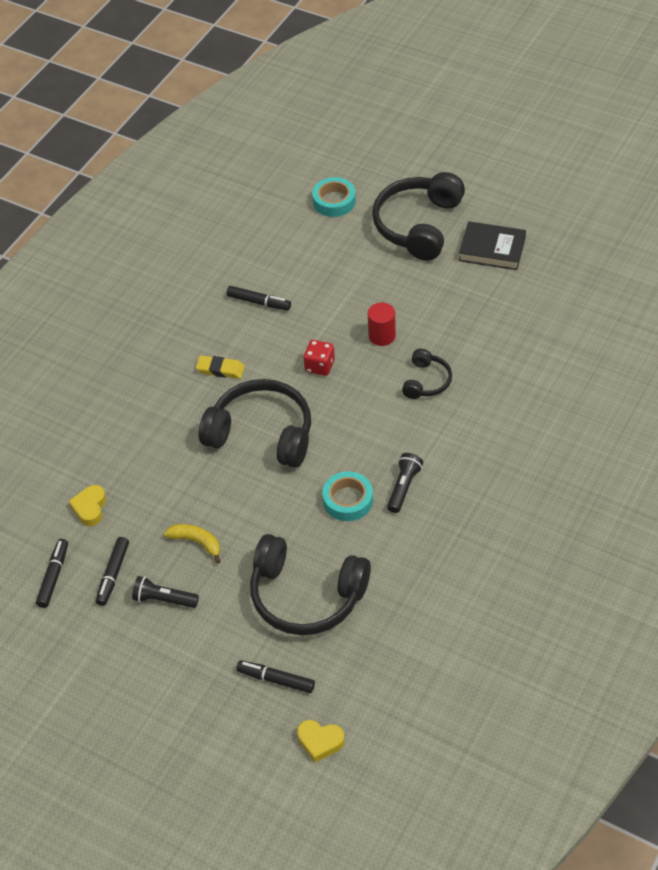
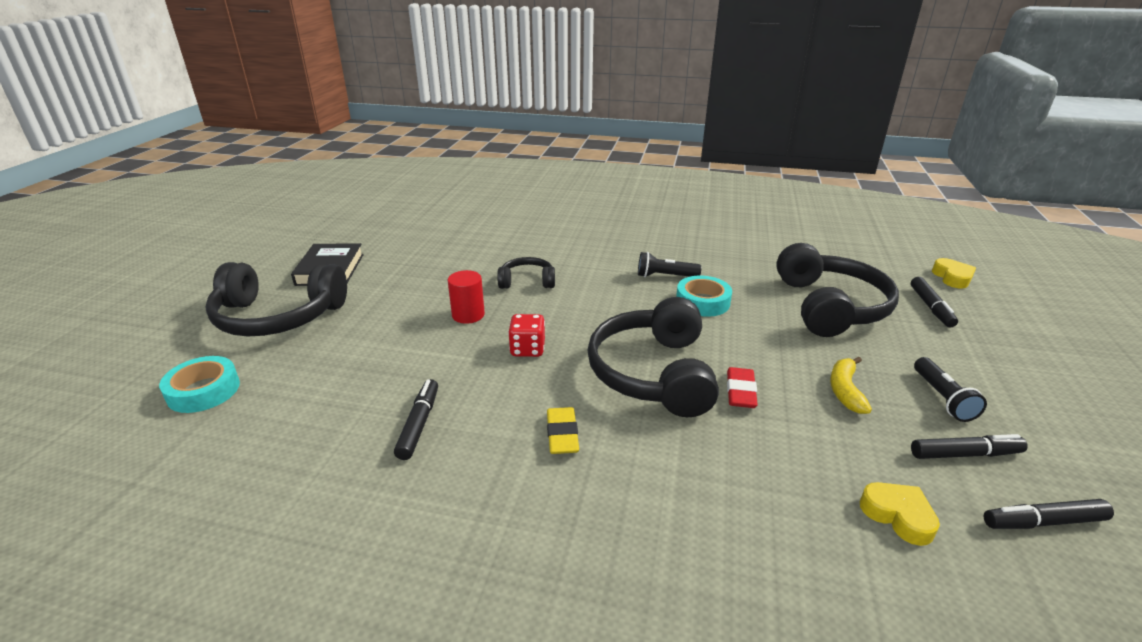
camera: 110 degrees left, 20 degrees down
(90, 508) = (898, 516): yellow heart -> yellow heart turned 120 degrees counterclockwise
(221, 478) = (740, 391): none -> red eraser

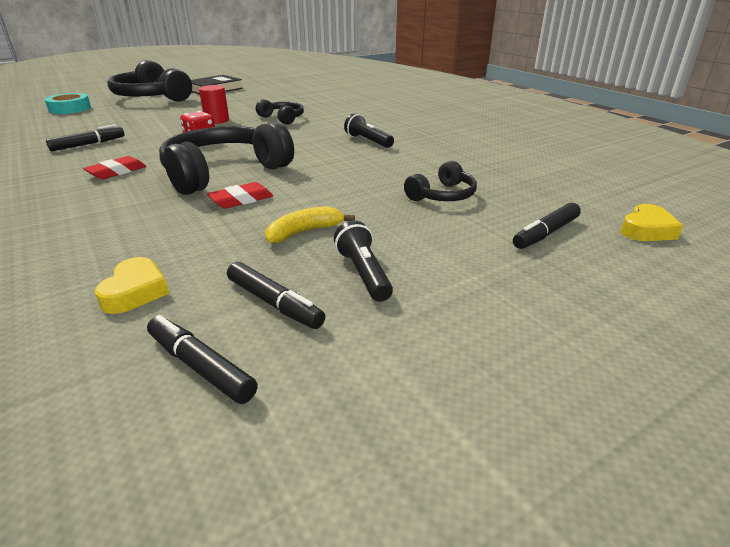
camera: 45 degrees right, 0 degrees up
(562, 434) = (117, 172): yellow eraser -> red eraser
(702, 302) = (353, 159): turquoise tape -> none
(829, 306) = (442, 195): black headphones -> black headphones, size x0.51
(942, 398) = (363, 274): black flashlight -> black flashlight turned 120 degrees clockwise

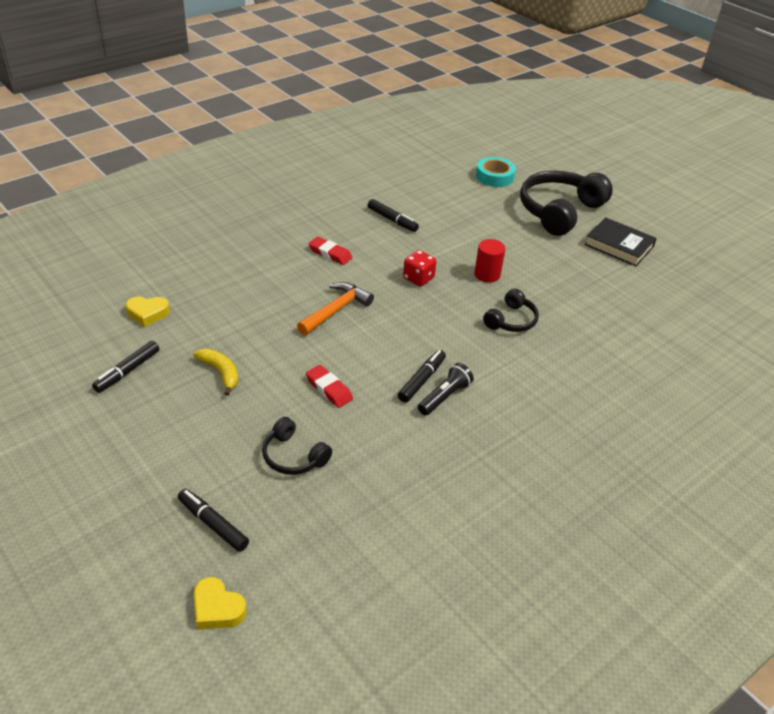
camera: 80 degrees right, 10 degrees up
(200, 366) = (75, 354): black marker -> black marker (422, 380)
(224, 172) = (336, 310): black headphones -> orange hammer
(241, 200) = (278, 330): red eraser -> red eraser (329, 389)
(363, 274) = (157, 409): black flashlight -> none

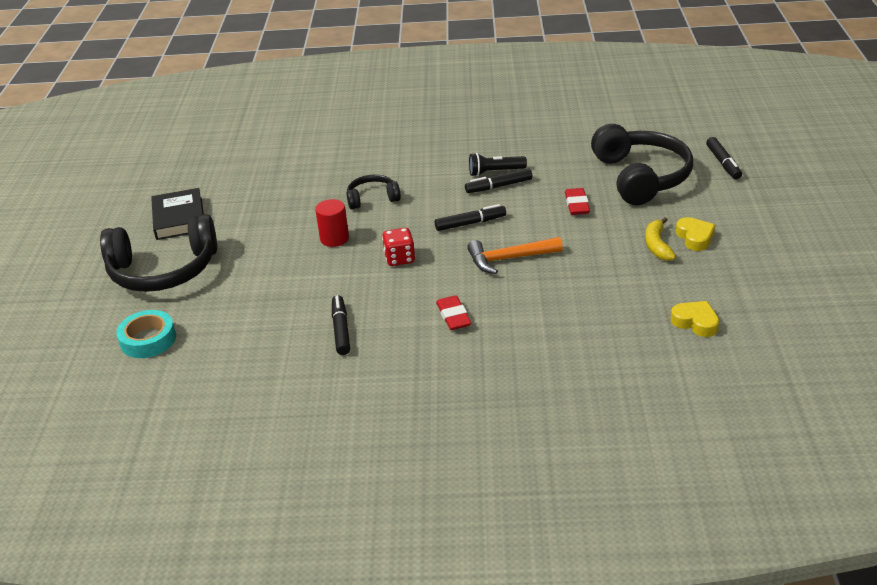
camera: 135 degrees left, 5 degrees down
(127, 371) = (741, 275): black marker -> black marker (470, 223)
(217, 608) = (742, 131): yellow heart -> yellow heart (695, 237)
(293, 456) = (641, 177): black headphones -> black headphones, size x1.97

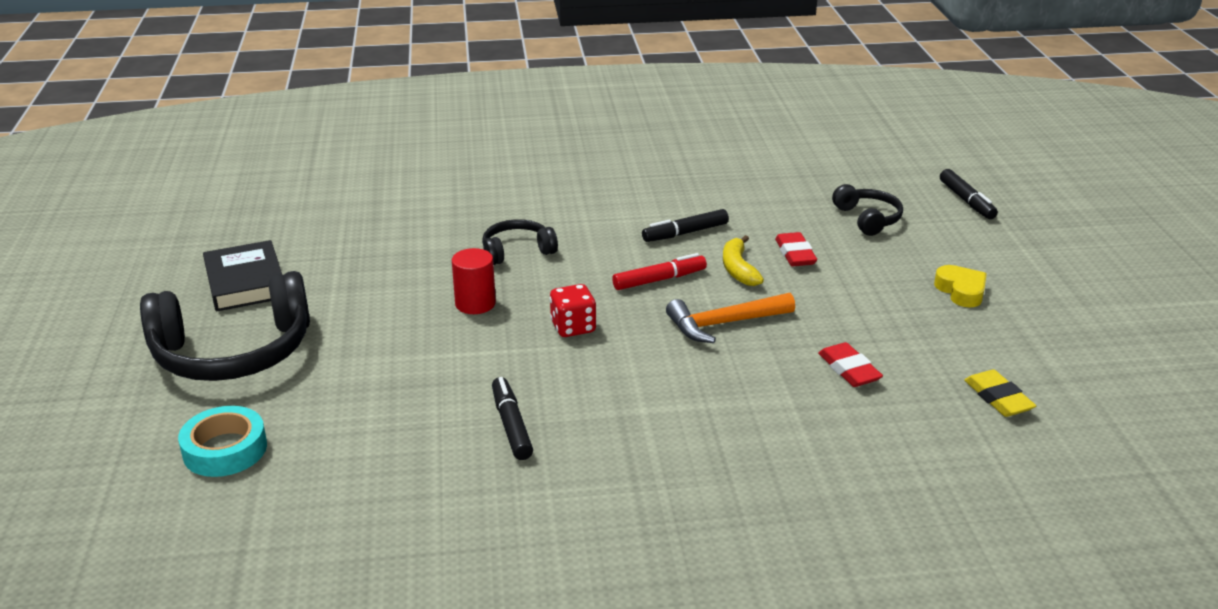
camera: 10 degrees left, 5 degrees down
(453, 316) = (667, 401): red eraser -> red eraser (849, 369)
(470, 223) = (659, 280): black marker -> red marker
(495, 172) = (675, 215): black flashlight -> none
(641, 177) = (868, 219): black headphones -> black headphones, size x0.51
(657, 245) = (916, 302): yellow banana -> yellow banana (738, 269)
(695, 322) = (998, 398): yellow heart -> yellow eraser

